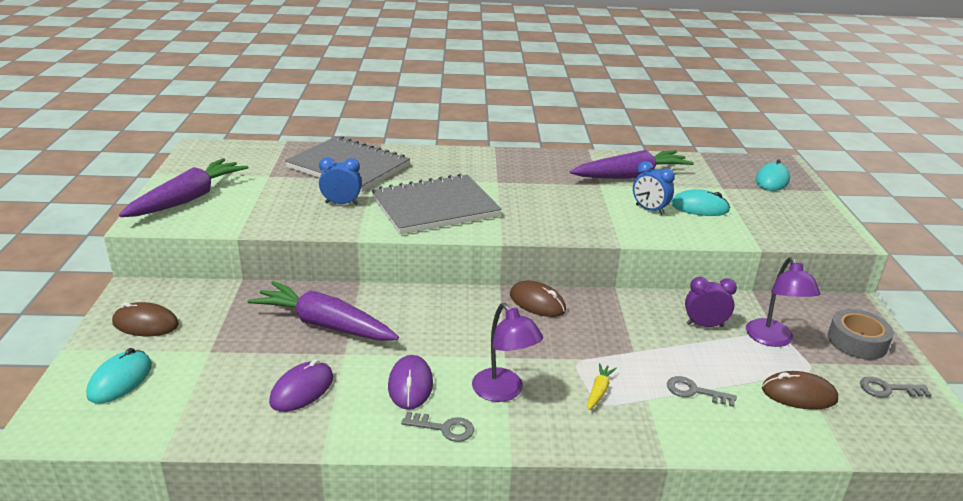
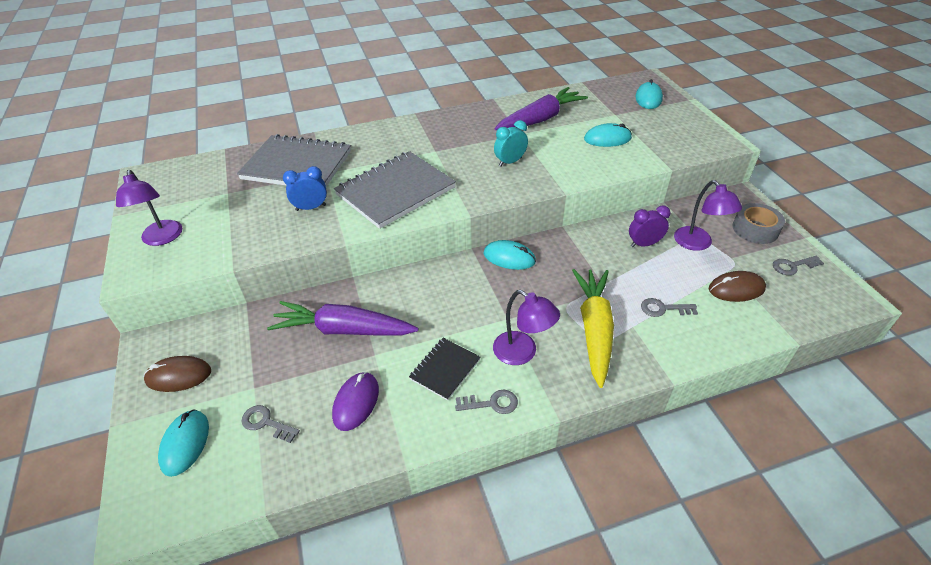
camera: 15 degrees left, 15 degrees up
(188, 199) = (162, 238): purple carrot -> purple lamp
(204, 383) = (266, 423): none -> grey key
(410, 385) = (445, 369): purple mouse -> black notebook
(537, 302) = (509, 257): brown mouse -> turquoise mouse
(574, 206) = (510, 162): none -> turquoise clock
(599, 391) = (594, 330): yellow carrot -> yellow carrot, size x2.49
(649, 210) = (570, 150): blue clock -> none

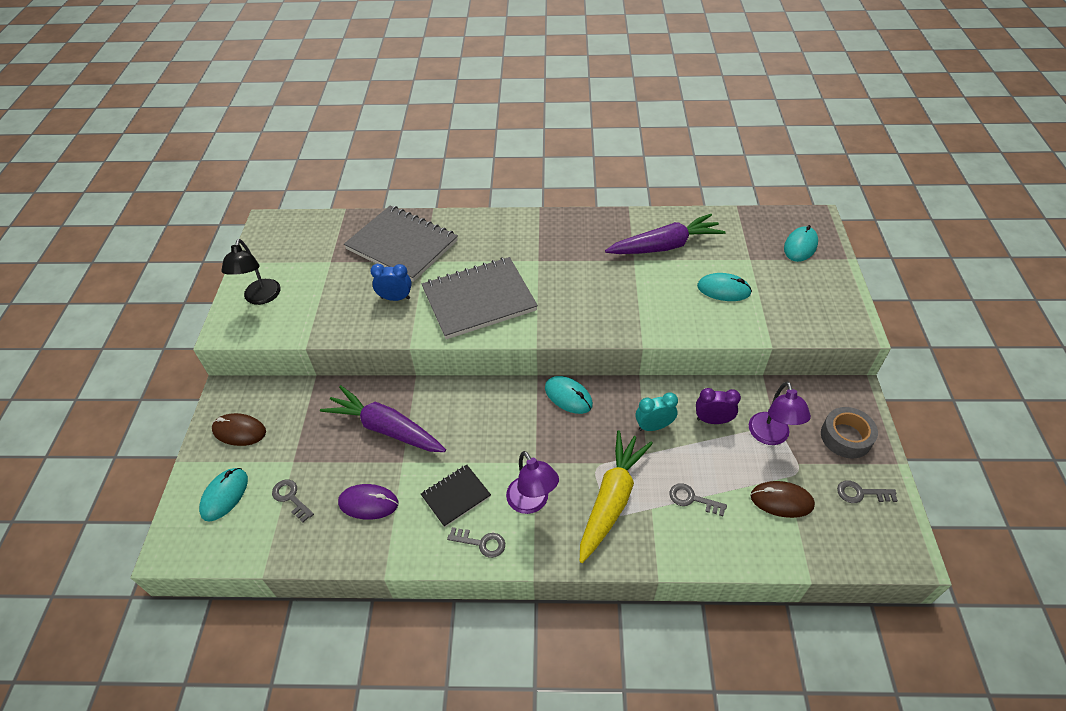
camera: 20 degrees right, 5 degrees up
(162, 238) = (260, 298): purple lamp -> black lamp
(356, 402) = (368, 503): purple mouse -> purple mouse turned 60 degrees clockwise
(510, 162) = (606, 293): turquoise clock -> turquoise clock (654, 426)

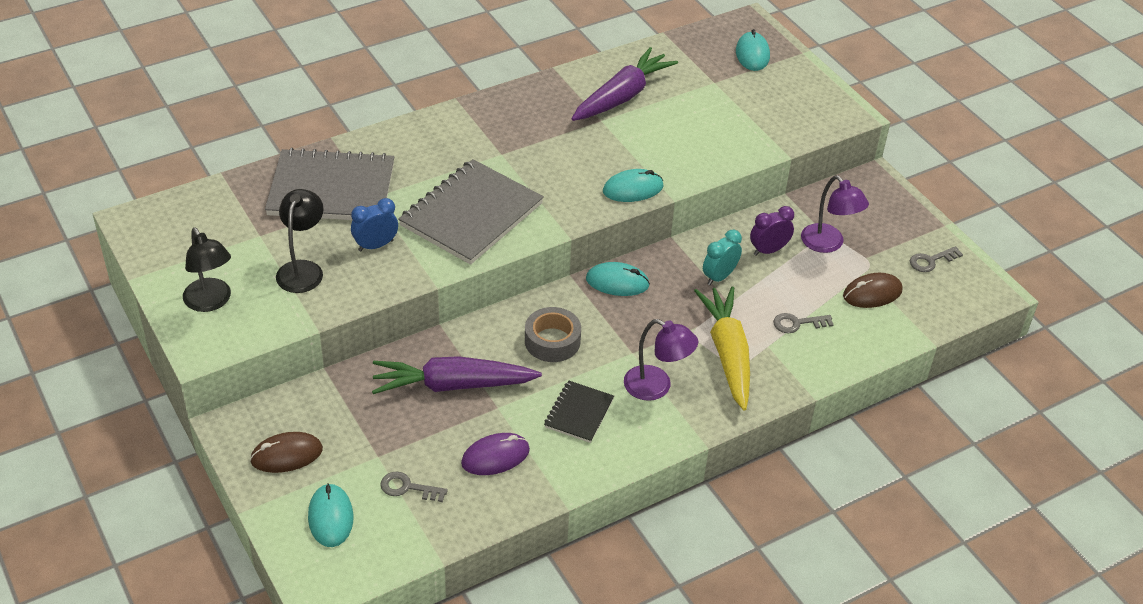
camera: 35 degrees left, 5 degrees down
(335, 297) = (302, 269): none -> black lamp
(481, 543) = (636, 440): grey key -> none
(723, 289) = (710, 120): turquoise mouse -> turquoise mouse (633, 189)
(846, 437) = (890, 220): grey tape -> grey tape (552, 341)

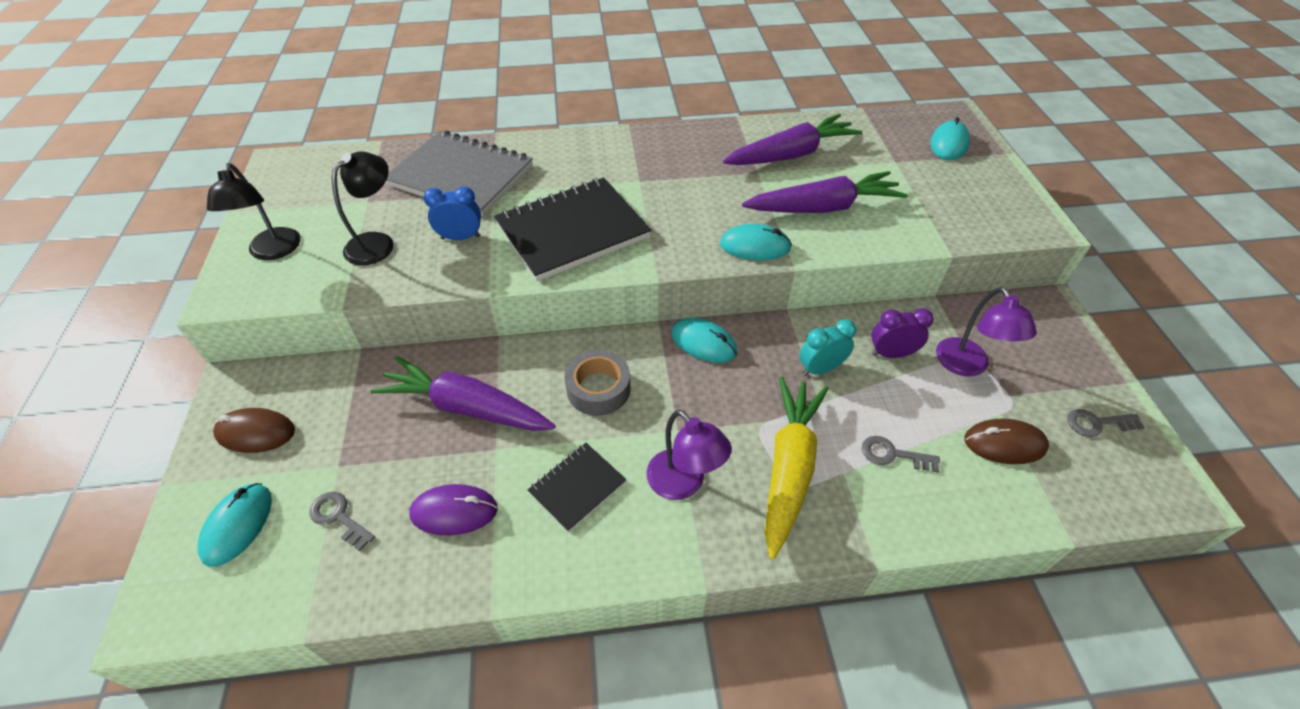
camera: 25 degrees right, 5 degrees up
(471, 214) = (572, 231): grey notebook -> black notebook
(672, 141) = (822, 208): none -> purple carrot

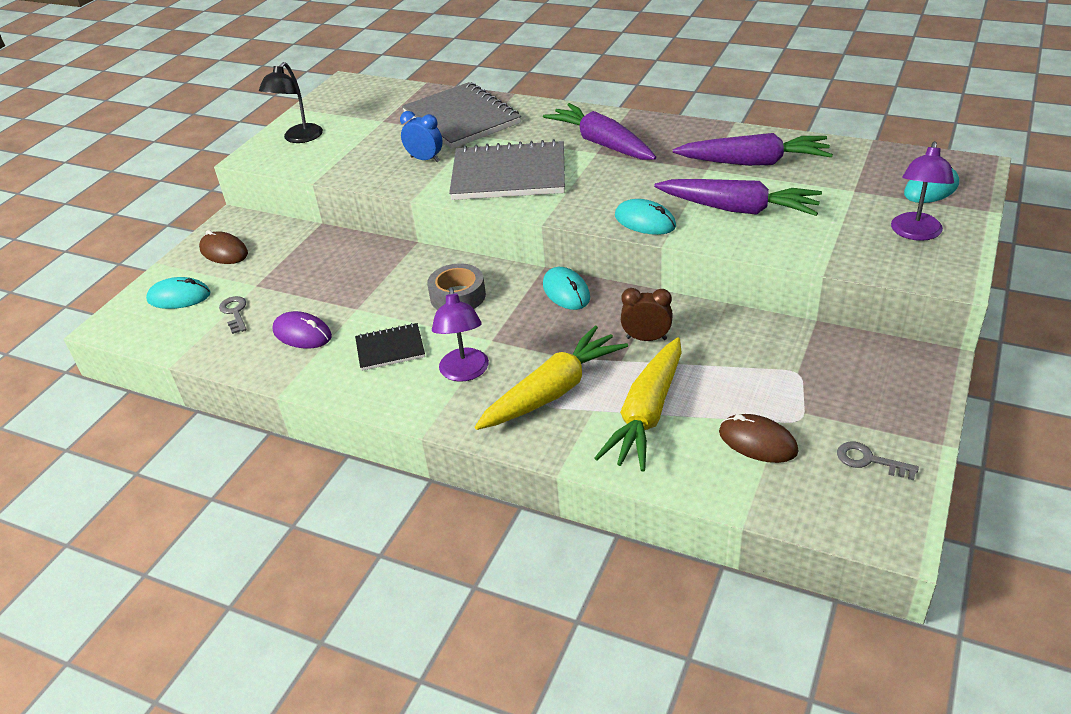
camera: 35 degrees right, 10 degrees down
(238, 525) = (179, 297): turquoise mouse -> turquoise mouse turned 45 degrees clockwise
(377, 243) = (367, 149): black lamp -> none
(467, 407) = (359, 279): purple carrot -> purple carrot (602, 144)
(572, 231) = (509, 175): black notebook -> grey notebook
(820, 369) = (646, 338): turquoise clock -> brown clock
(891, 354) = (722, 348): purple clock -> none
(893, 455) = (647, 413): grey key -> yellow carrot
(967, 366) = (786, 379): purple lamp -> purple lamp (915, 233)

